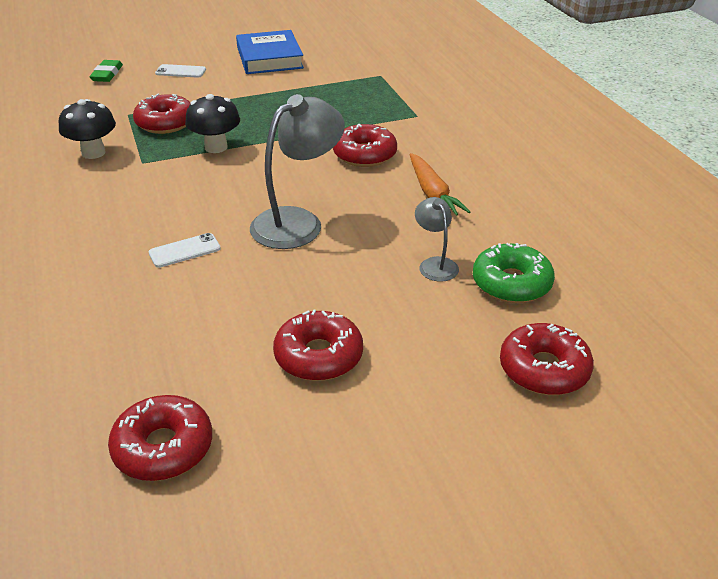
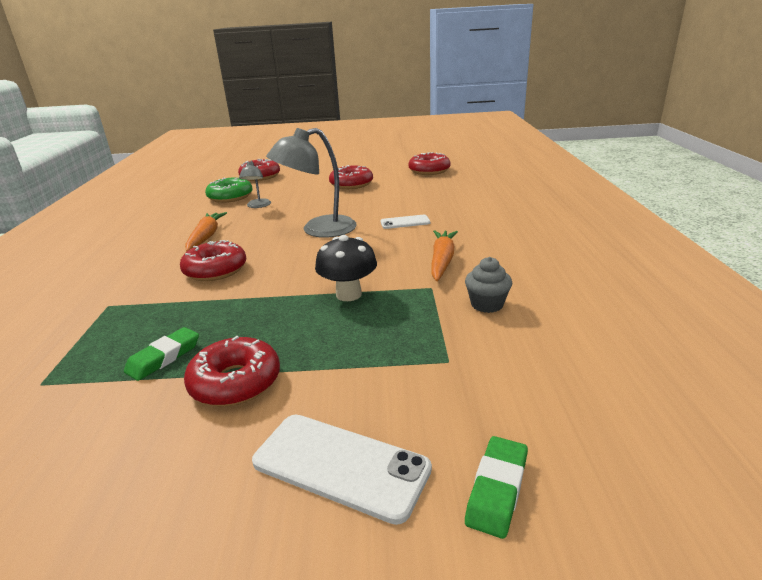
camera: 160 degrees left, 10 degrees down
(93, 153) = (487, 304): black mushroom -> grey cupcake
(131, 192) = (442, 261): none -> orange carrot
(165, 123) = (397, 336): red donut -> red donut (235, 382)
(180, 71) = (340, 465): white phone -> white phone, size x1.71
(269, 58) = (144, 480): blue book -> none
(321, 94) = (164, 357): none -> green eraser

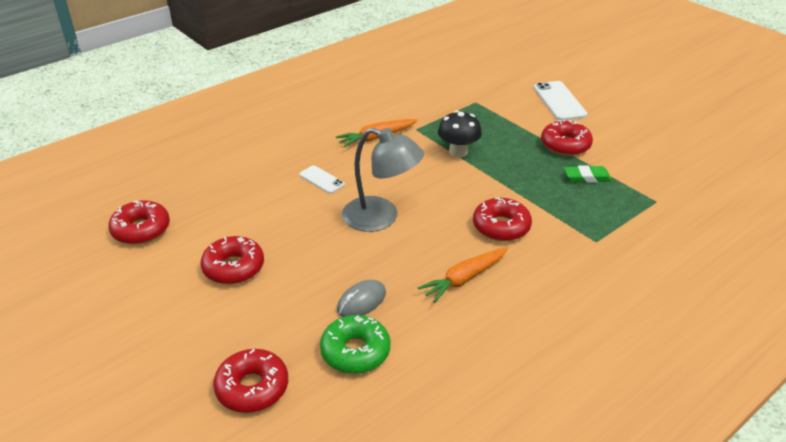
camera: 130 degrees left, 10 degrees up
(258, 206) = (361, 301): grey lamp -> grey mouse
(487, 304) = (414, 107): grey cupcake -> none
(497, 489) = (525, 74): green eraser -> none

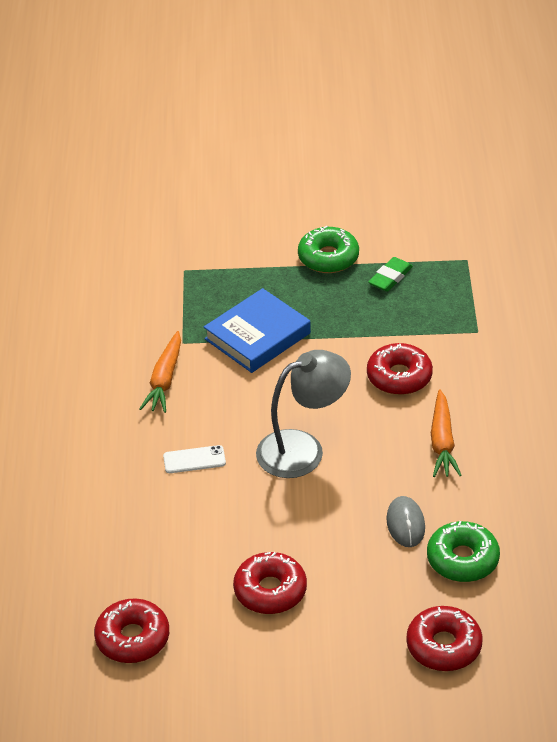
camera: 50 degrees left, 5 degrees up
(458, 152) = (257, 336): black mushroom -> blue book
(559, 101) = (253, 212): white phone -> none
(565, 145) = (328, 258): red donut -> green donut

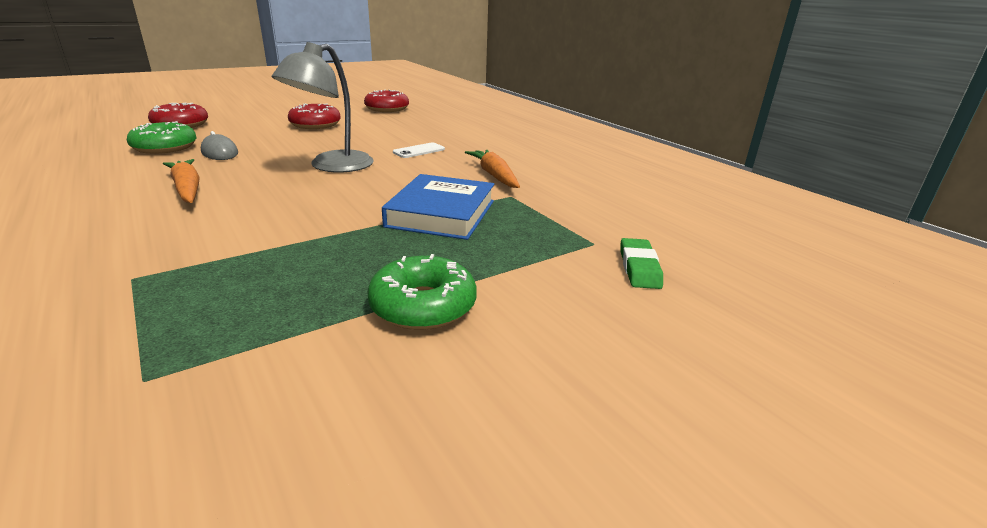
camera: 145 degrees right, 15 degrees down
(390, 277) = (301, 307): green eraser -> green eraser (639, 268)
(399, 377) = (250, 217): red donut -> none

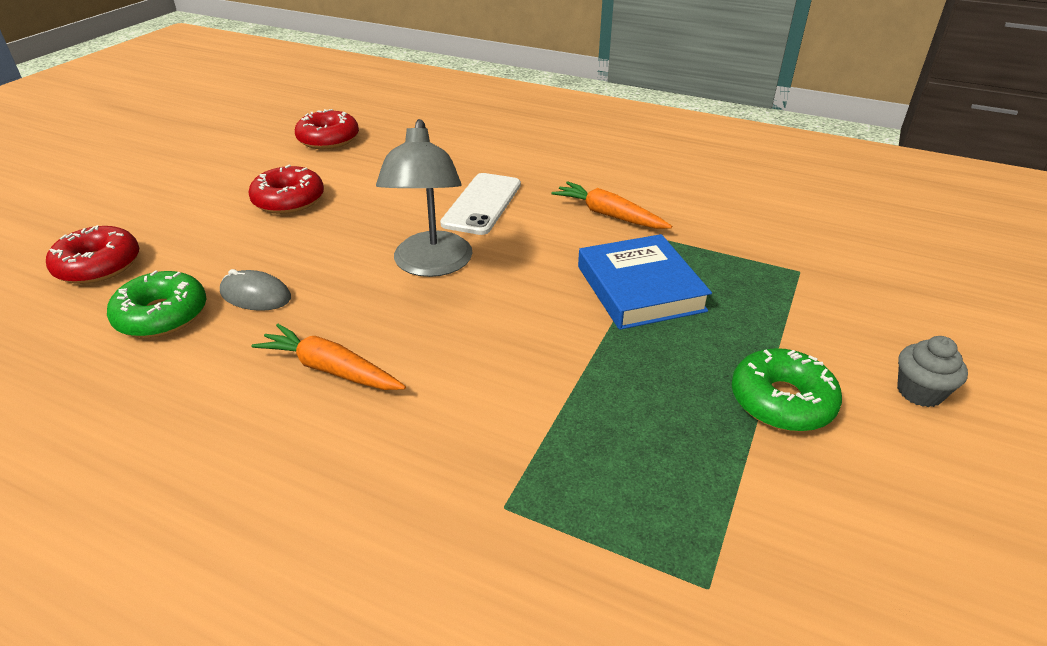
camera: 30 degrees left, 10 degrees up
(419, 151) = (482, 204): white phone -> white phone, size x1.71
(563, 351) = (919, 392): none -> grey cupcake
(639, 268) = (861, 284): green eraser -> none

